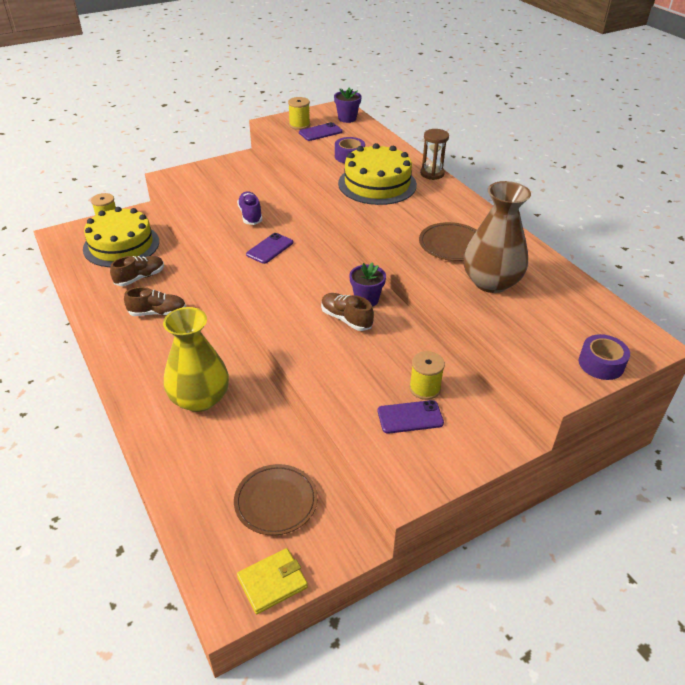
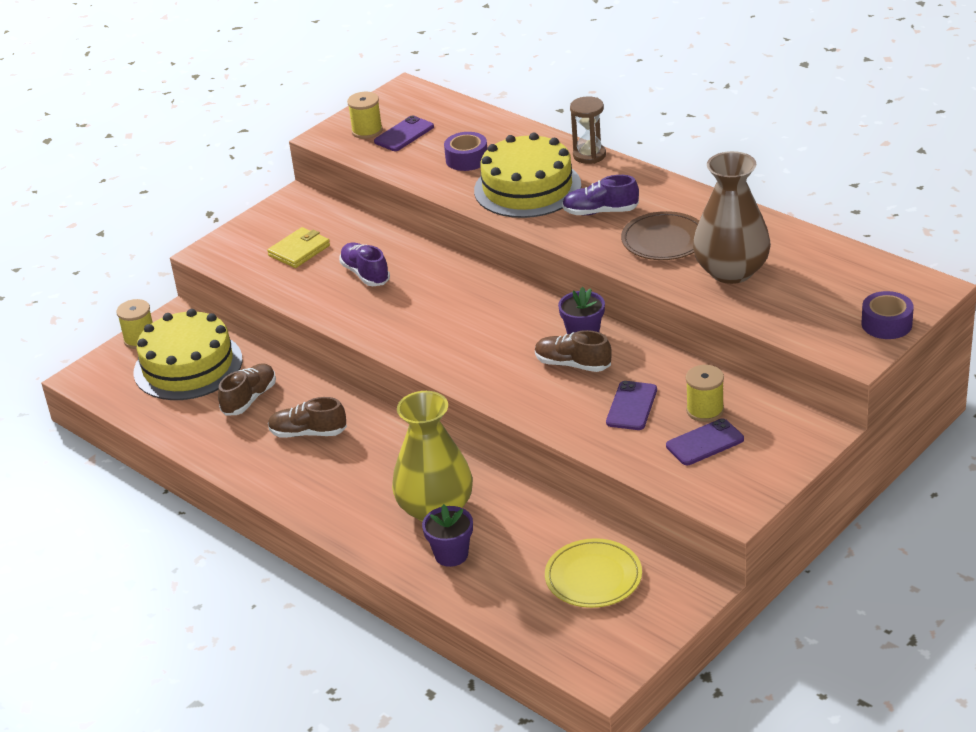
camera: 15 degrees left, 5 degrees down
(157, 313) = (308, 433): brown shoe -> brown shoe turned 150 degrees counterclockwise
(270, 248) = (422, 309): purple phone -> purple phone (632, 406)
(272, 582) = (635, 644): yellow wallet -> yellow wallet (299, 250)
(276, 501) = (593, 577): brown plate -> yellow plate
(347, 118) = (427, 104): purple flower pot -> purple flower pot (451, 555)
(417, 212) = (600, 212): none -> purple shoe

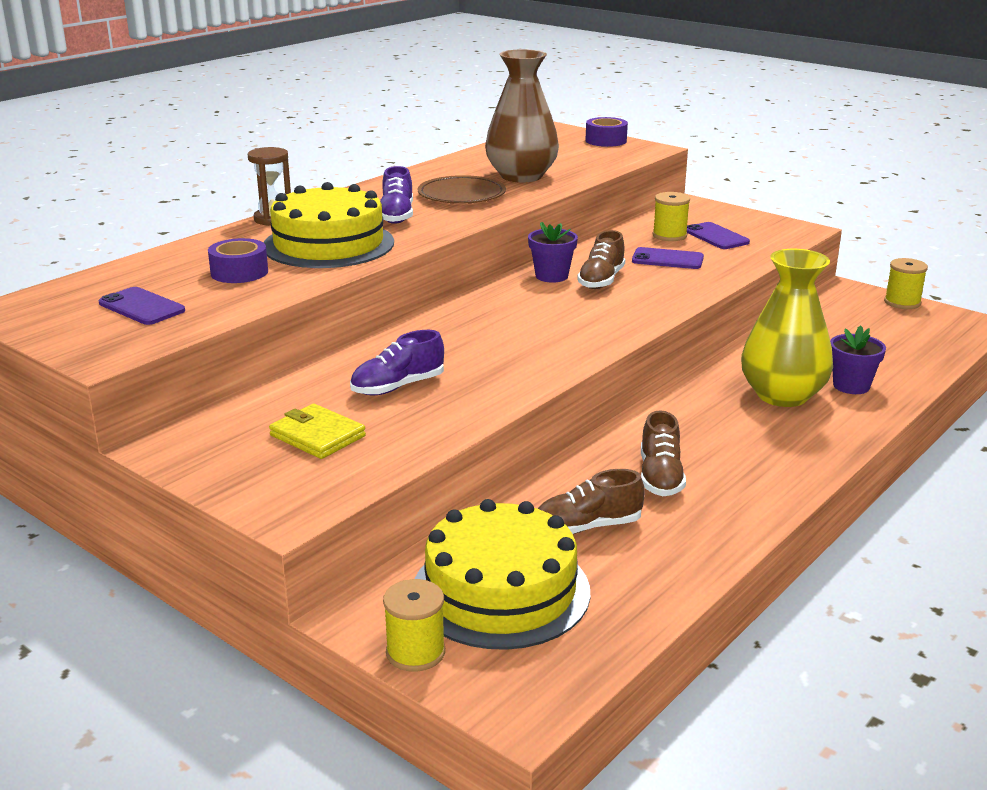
camera: 95 degrees left, 10 degrees down
(249, 399) = (587, 527): brown shoe -> brown shoe turned 45 degrees counterclockwise
(367, 131) = (109, 330): yellow spool -> yellow spool (902, 302)
(593, 577) = (853, 325): yellow plate -> none

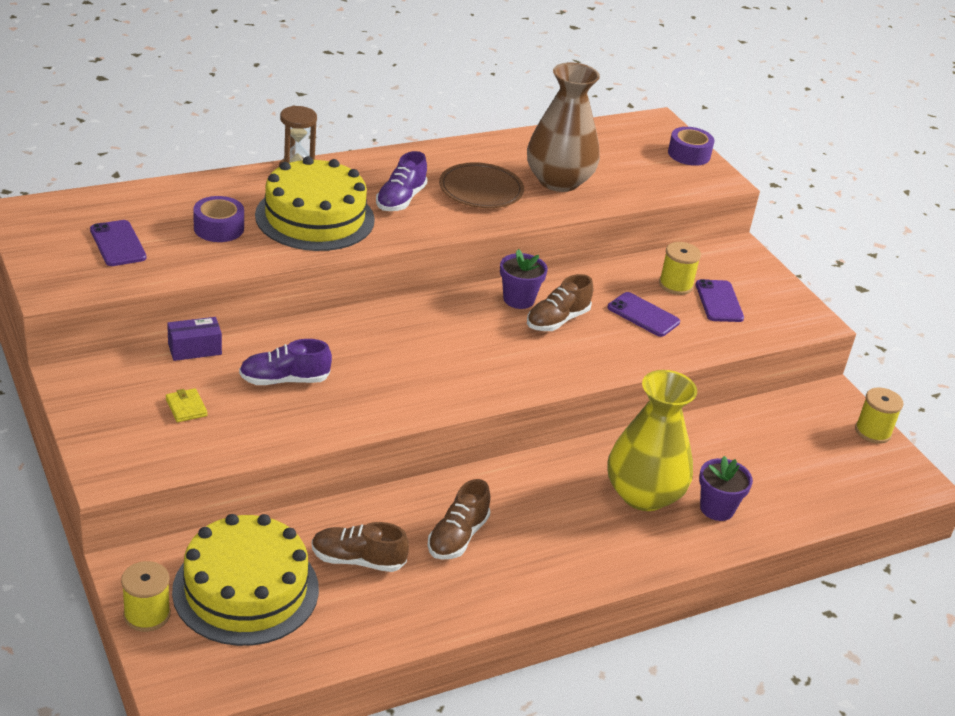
camera: 20 degrees right, 10 degrees up
(279, 389) = (194, 349): none -> purple box
(317, 436) = (186, 407): yellow wallet -> yellow wallet, size x0.62

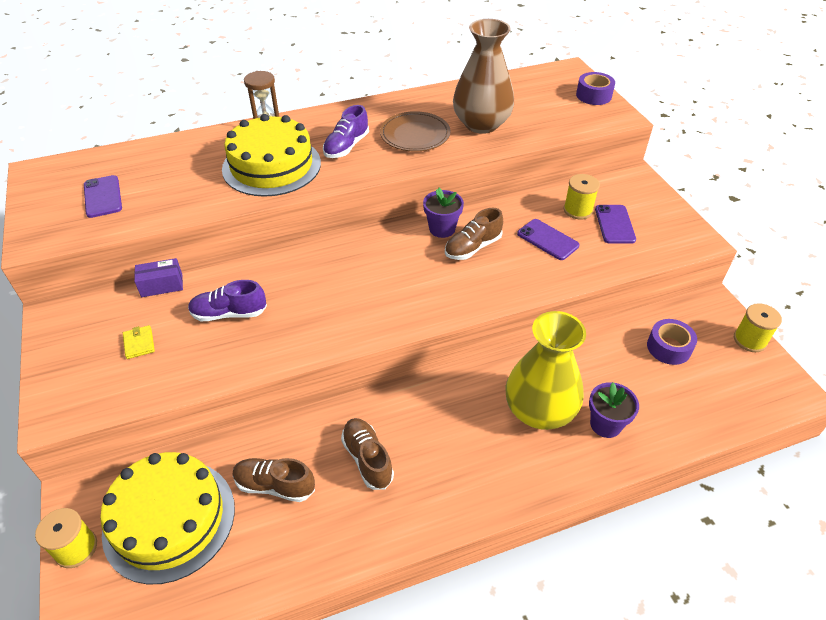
camera: 10 degrees right, 10 degrees up
(219, 228) = (190, 179): purple tape -> purple tape (668, 347)
(457, 537) = (367, 459): brown shoe -> brown shoe turned 120 degrees clockwise

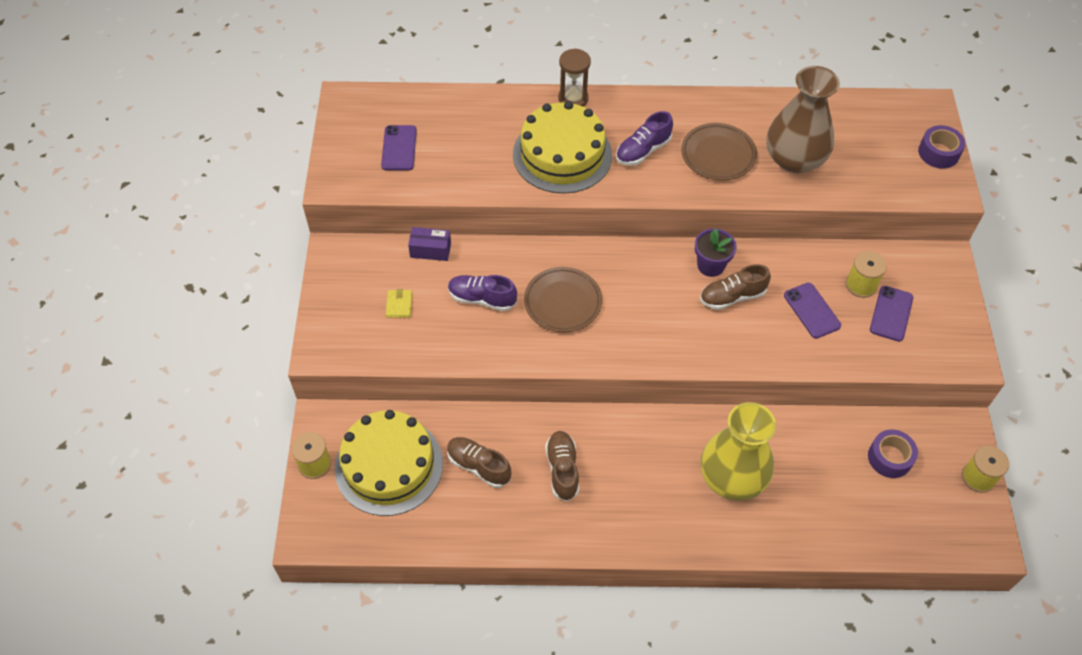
camera: 20 degrees right, 10 degrees up
(314, 294) = (563, 302): none -> brown plate
(605, 424) = (787, 511): purple flower pot -> none

